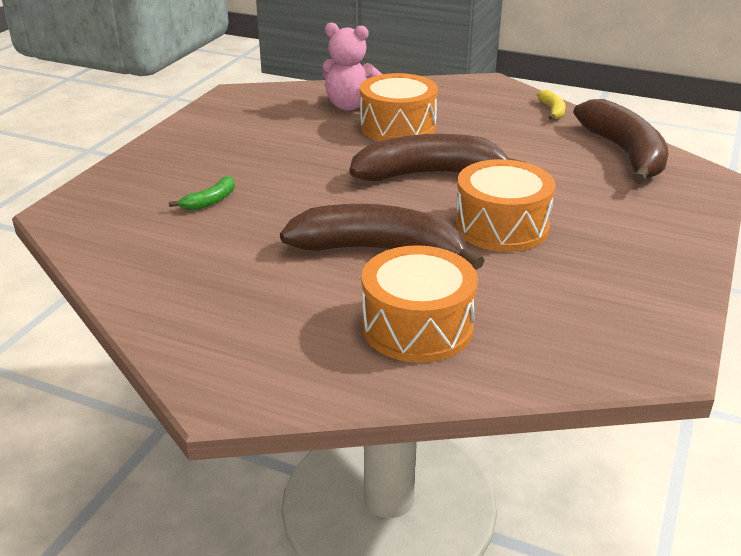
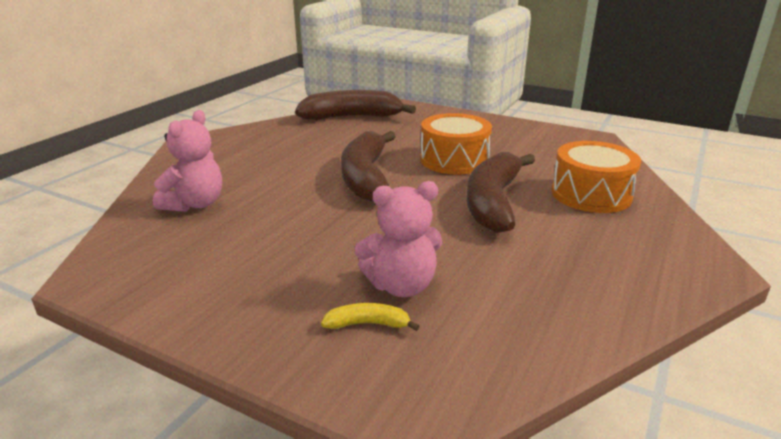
camera: 85 degrees left, 5 degrees down
(210, 201) = (401, 286): green banana -> pink teddy bear
(398, 127) = (263, 184): orange drum -> none
(552, 110) = (267, 128): yellow banana -> yellow banana (368, 324)

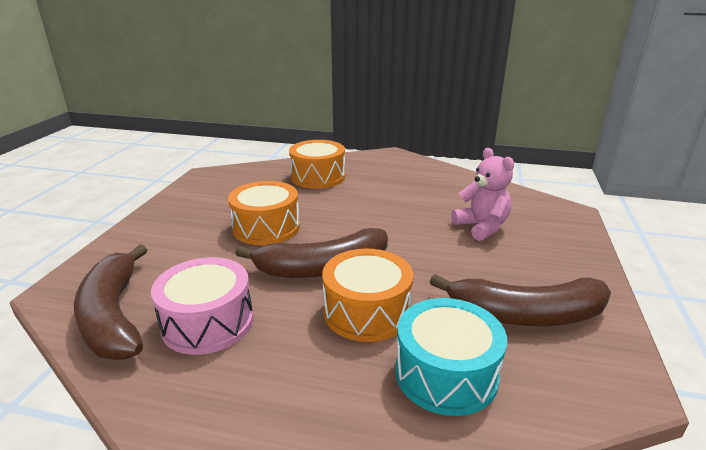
camera: 105 degrees left, 0 degrees up
(195, 204) = (446, 373): pink teddy bear -> turquoise drum
(289, 187) = (367, 311): none -> orange drum
(324, 138) = (208, 322): none -> pink drum
(368, 324) = (528, 232): yellow banana -> none
(493, 202) = (347, 206): brown banana -> brown banana (526, 315)

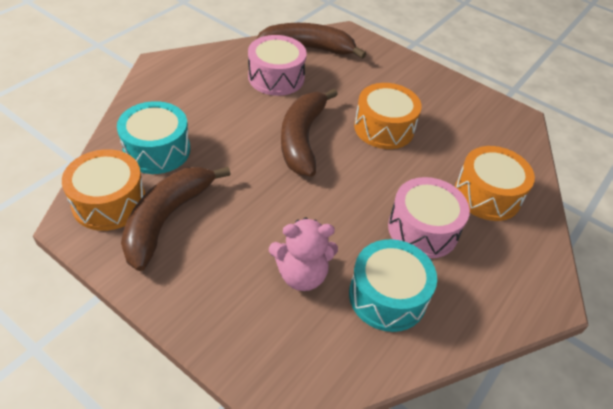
camera: 110 degrees right, 20 degrees up
(367, 311) = (236, 141): orange drum -> orange drum (109, 202)
(379, 193) = (423, 229): none -> pink drum
(454, 195) = (387, 296): none -> turquoise drum

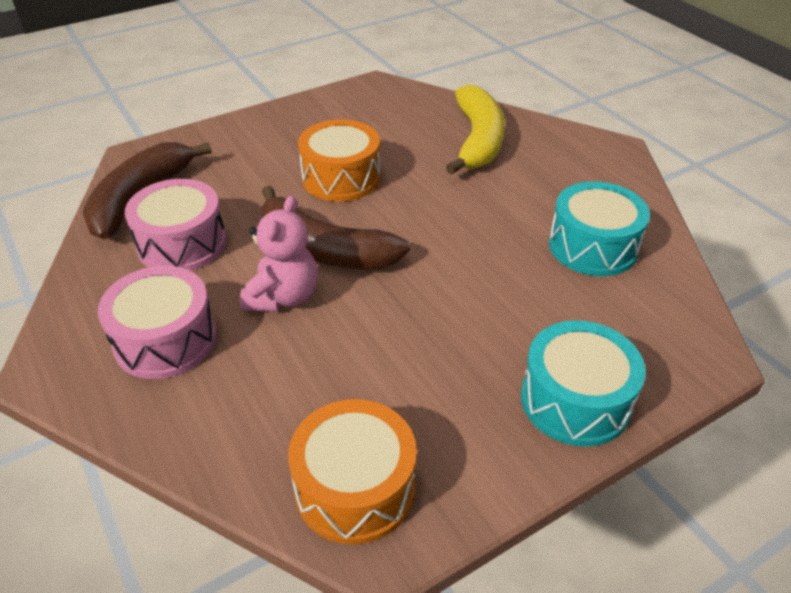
camera: 65 degrees left, 5 degrees down
(157, 150) = (265, 408): turquoise drum -> turquoise drum (575, 400)
(167, 219) = (417, 418): brown banana -> none
(302, 274) = (549, 304): pink teddy bear -> pink teddy bear (283, 297)
(423, 229) = (510, 196): pink drum -> pink drum (165, 340)
(487, 195) = (477, 140): orange drum -> yellow banana

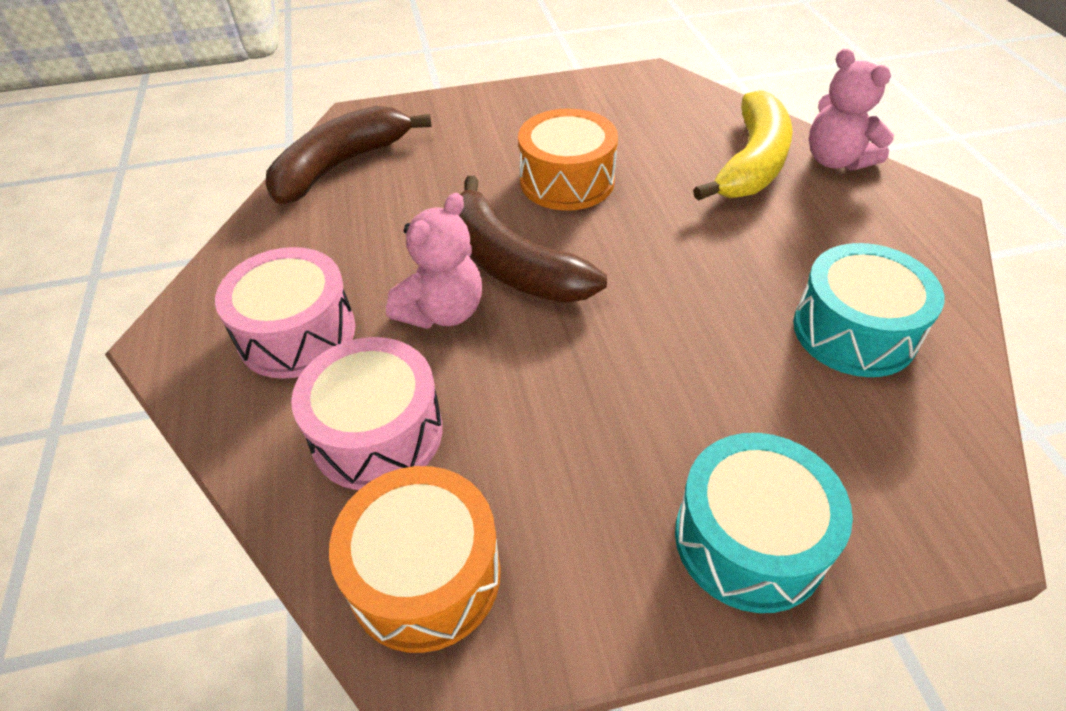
camera: 20 degrees right, 5 degrees up
(182, 243) = (361, 225): pink drum -> pink drum (377, 433)
(537, 129) = (836, 160): none -> pink teddy bear

